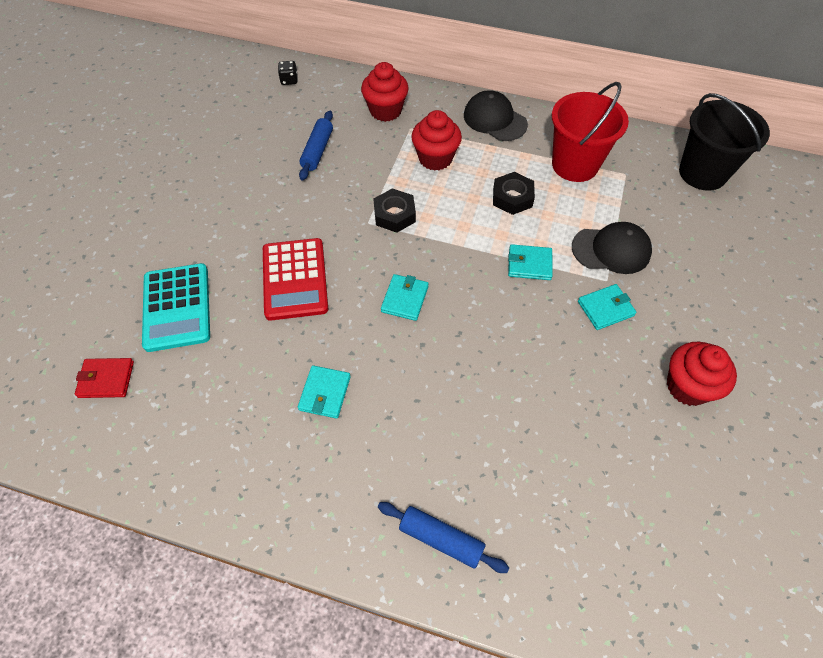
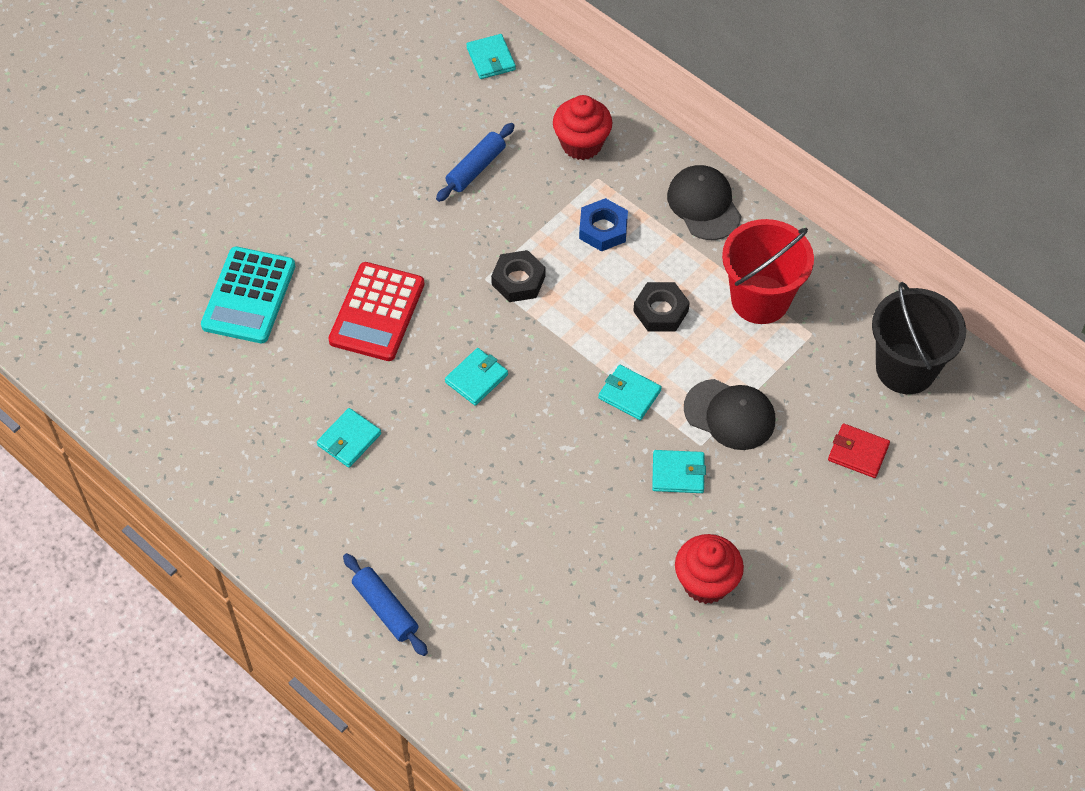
camera: 25 degrees right, 0 degrees up
(106, 379) = (156, 342): red wallet -> red wallet (858, 452)
(289, 80) = (491, 59): black dice -> turquoise wallet
(435, 158) = (603, 229): red cupcake -> blue nut

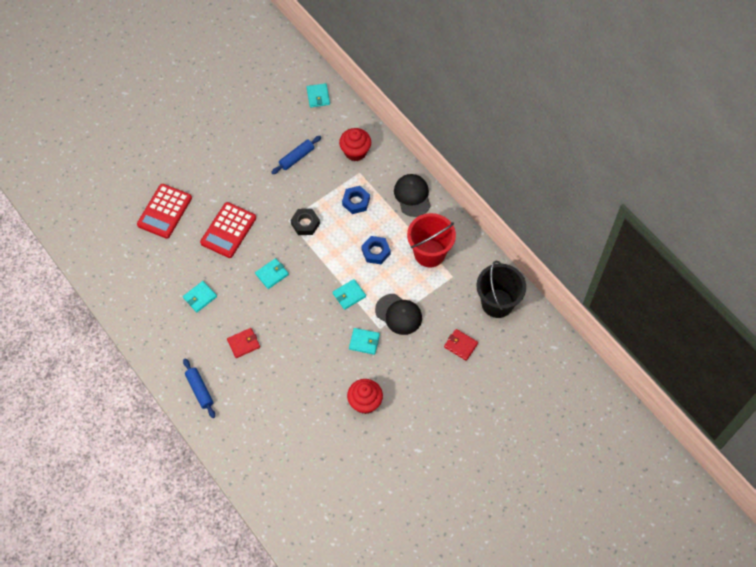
camera: 10 degrees right, 5 degrees up
(249, 296) = (165, 211): turquoise calculator -> red calculator
(451, 511) = (243, 343): none -> red wallet
(629, 394) = (349, 295): turquoise wallet -> turquoise wallet turned 75 degrees counterclockwise
(660, 311) = (376, 252): black nut -> blue nut

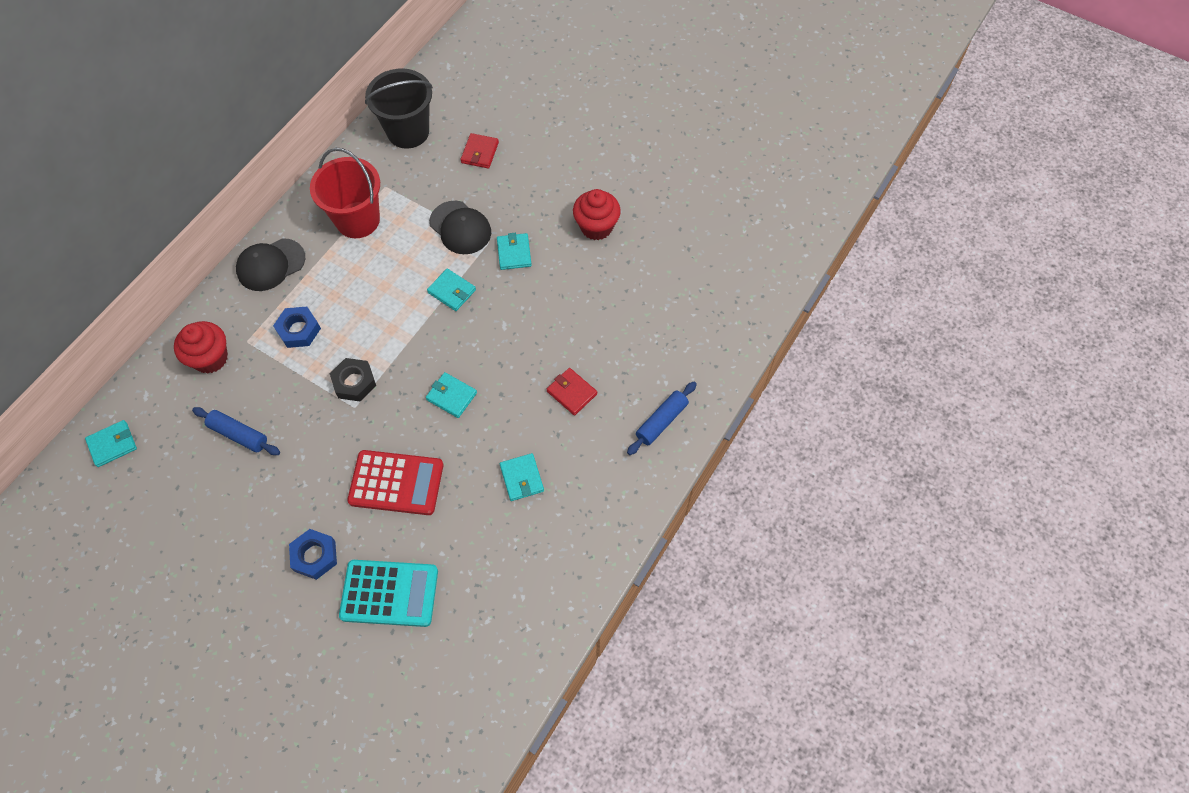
camera: 110 degrees left, 0 degrees up
(165, 211) = (389, 593): red calculator -> turquoise calculator
(200, 297) = (521, 478): turquoise wallet -> turquoise wallet turned 45 degrees clockwise
(376, 252) = (374, 281): blue nut -> blue nut (315, 556)
(398, 314) = (460, 228): black cap -> black cap turned 120 degrees clockwise

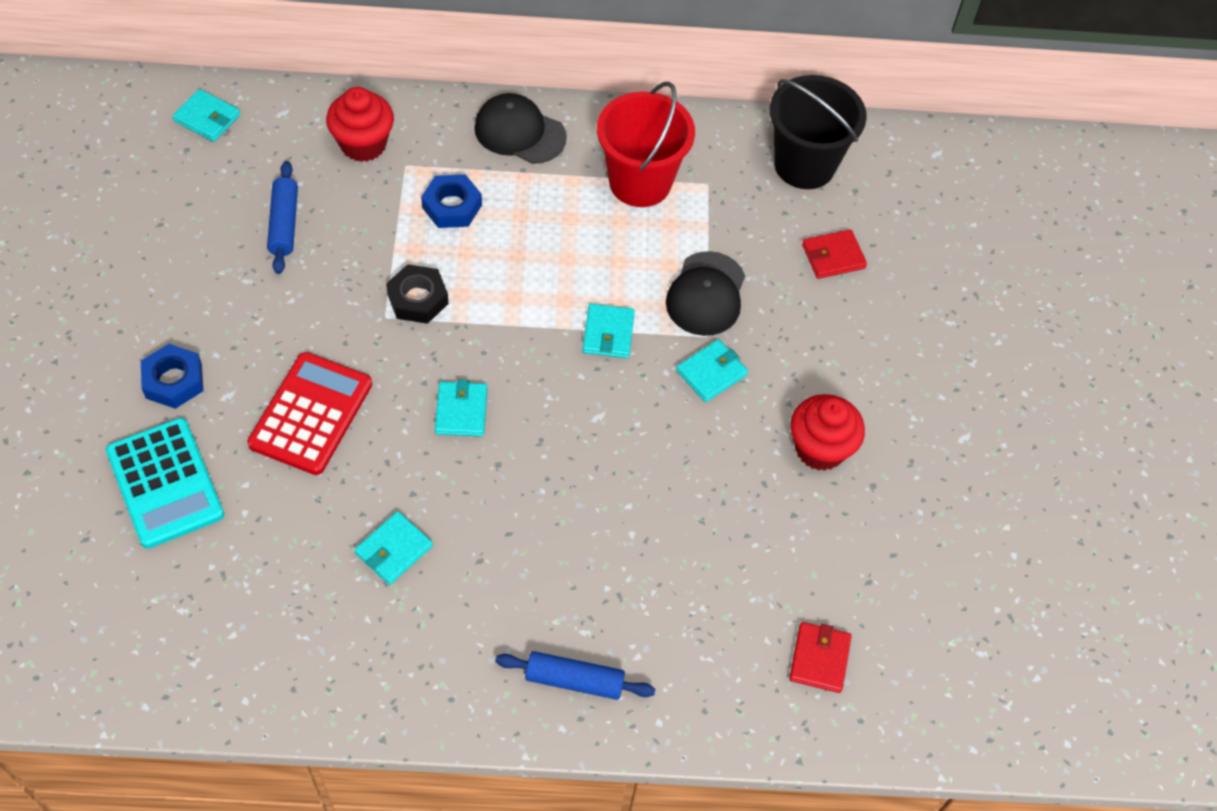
camera: 55 degrees right, 5 degrees down
(396, 483) = (311, 414): red calculator -> red calculator turned 135 degrees counterclockwise
(572, 392) = (550, 546): red wallet -> red wallet (819, 659)

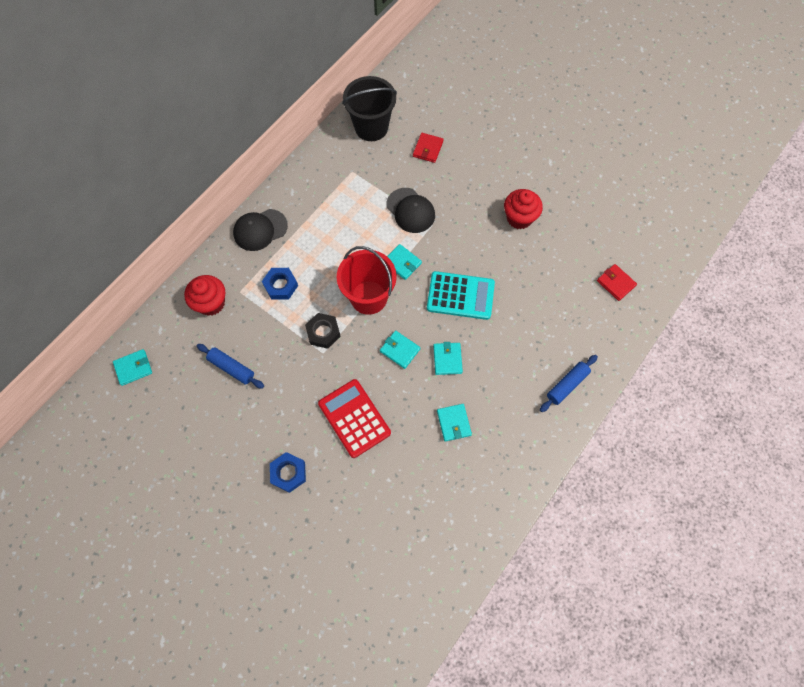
camera: 50 degrees left, 10 degrees up
(165, 483) = (346, 509): turquoise calculator -> turquoise calculator (460, 296)
(640, 182) = (329, 198): red bucket -> red bucket (368, 297)
(711, 373) = (453, 235): turquoise wallet -> turquoise wallet (447, 359)

